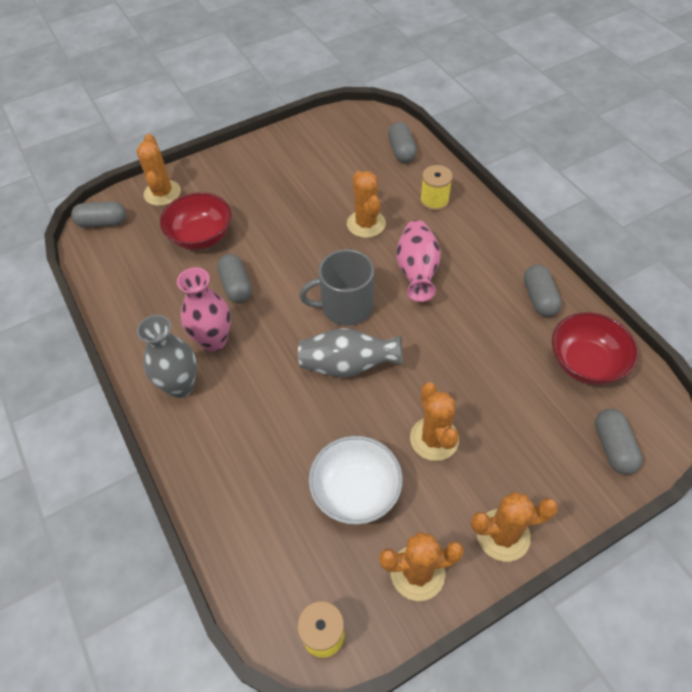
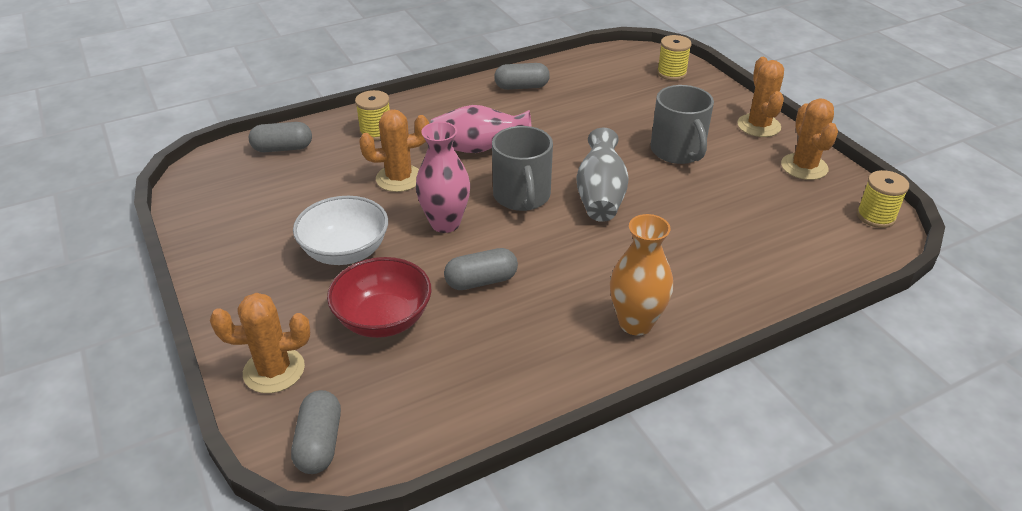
camera: 90 degrees left, 15 degrees down
(180, 386) = (635, 323): grey vase -> orange vase
(214, 341) = (567, 297): pink vase -> pink vase (445, 223)
(356, 491) = (740, 196): white bowl -> white bowl (345, 252)
(434, 439) = (678, 151): orange cactus -> grey mug
(585, 363) = (593, 74): red bowl -> none
(613, 447) = (671, 73): grey capsule -> yellow spool

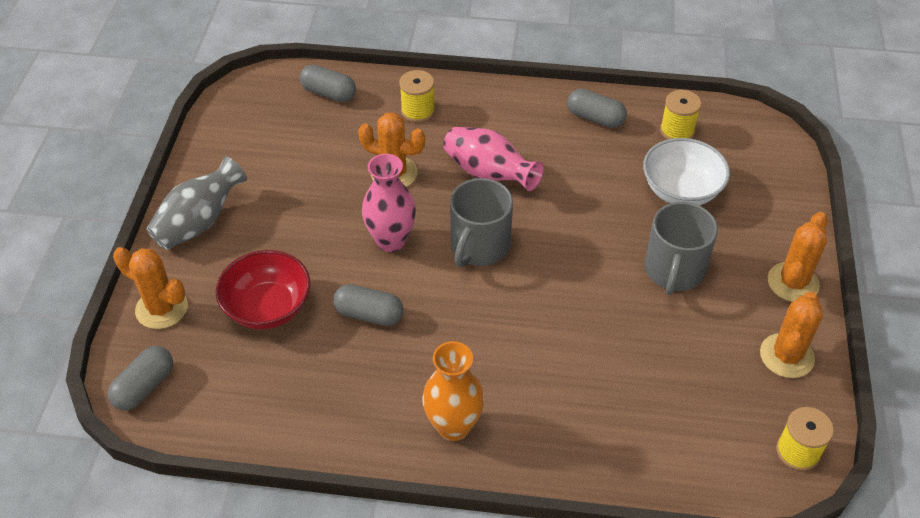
camera: 35 degrees right, 10 degrees up
(345, 252) = (292, 227): white bowl -> white bowl (681, 190)
(600, 196) = (548, 283): grey vase -> grey vase (199, 222)
(671, 73) = (768, 171): yellow spool -> yellow spool (677, 131)

